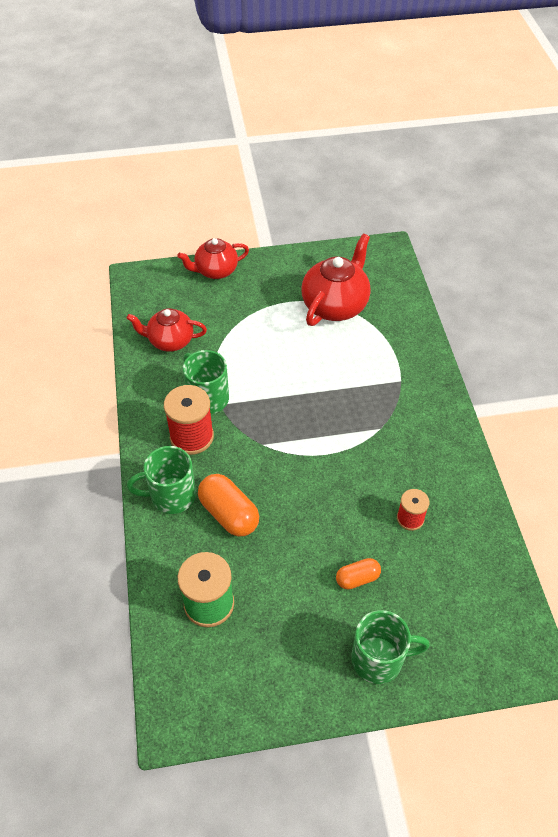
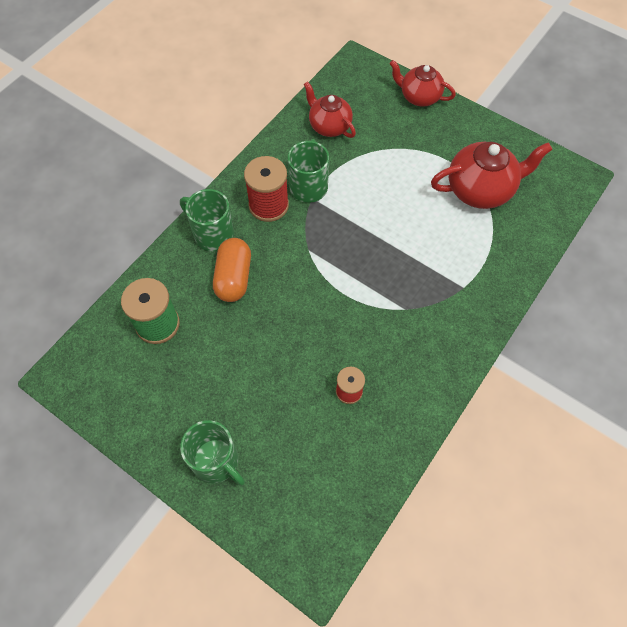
camera: 45 degrees right, 10 degrees up
(357, 578) = (264, 397): orange capsule -> none

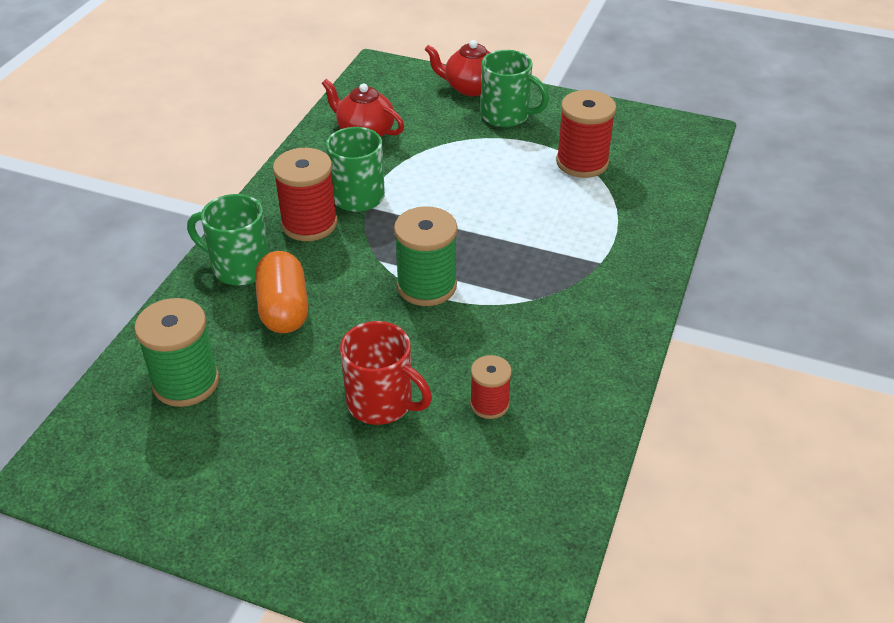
camera: 15 degrees left, 20 degrees down
(216, 461) = (322, 530): green mug -> green mug (506, 116)
(278, 372) = (382, 403): none -> red mug
(334, 280) = (426, 286): none -> green spool
(480, 190) = (582, 162): red teapot -> red spool

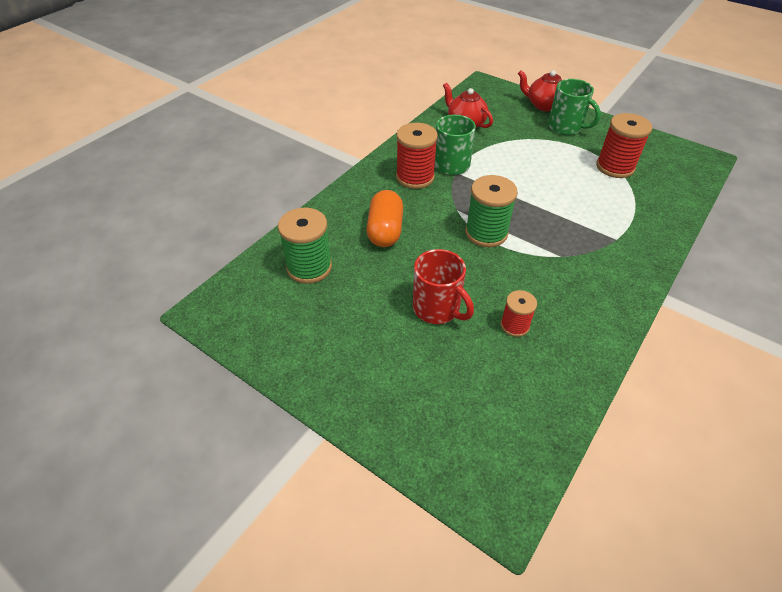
camera: 15 degrees right, 5 degrees up
(239, 267) = (362, 198): green mug -> none

